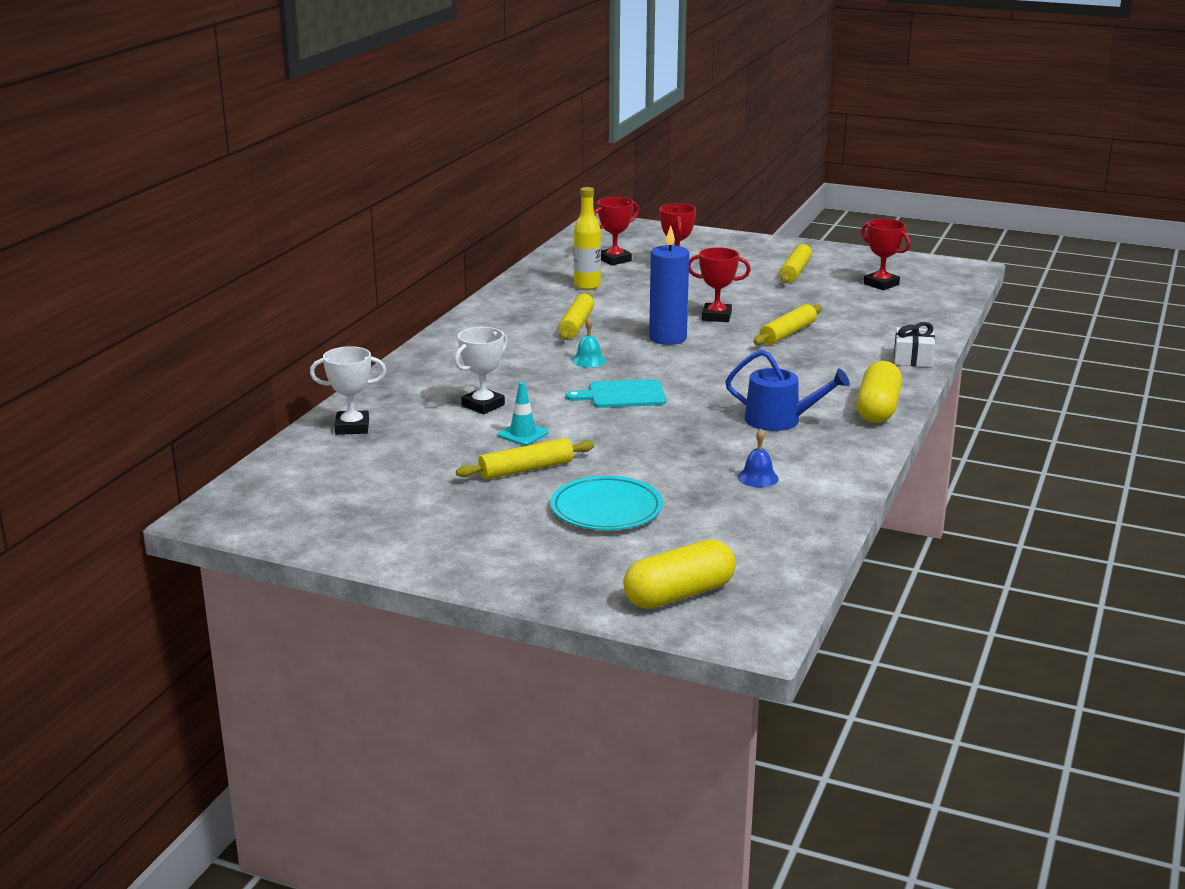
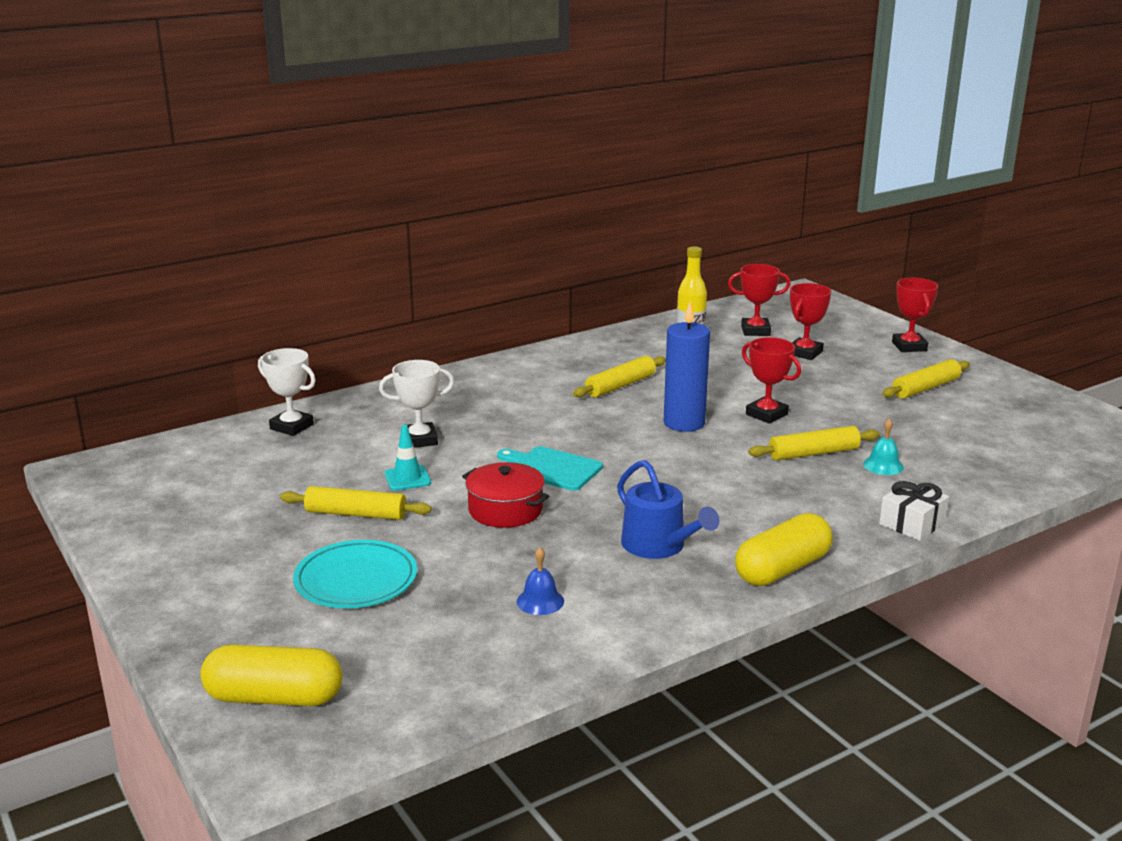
camera: 35 degrees right, 0 degrees up
(588, 360) = (576, 424): turquoise bell -> turquoise bell (883, 465)
(636, 431) = (505, 510): none -> red pot
(881, 284) = (1004, 427): red trophy -> red trophy (909, 346)

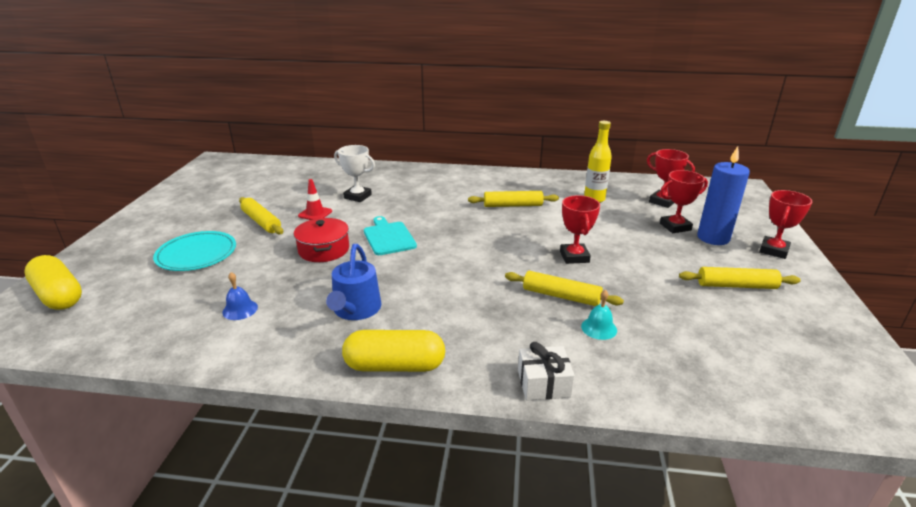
camera: 40 degrees right, 5 degrees up
(291, 427) = (319, 170): white trophy -> none
(407, 478) = (315, 213): turquoise traffic cone -> red traffic cone
(684, 423) = (510, 241): blue candle -> blue candle (713, 238)

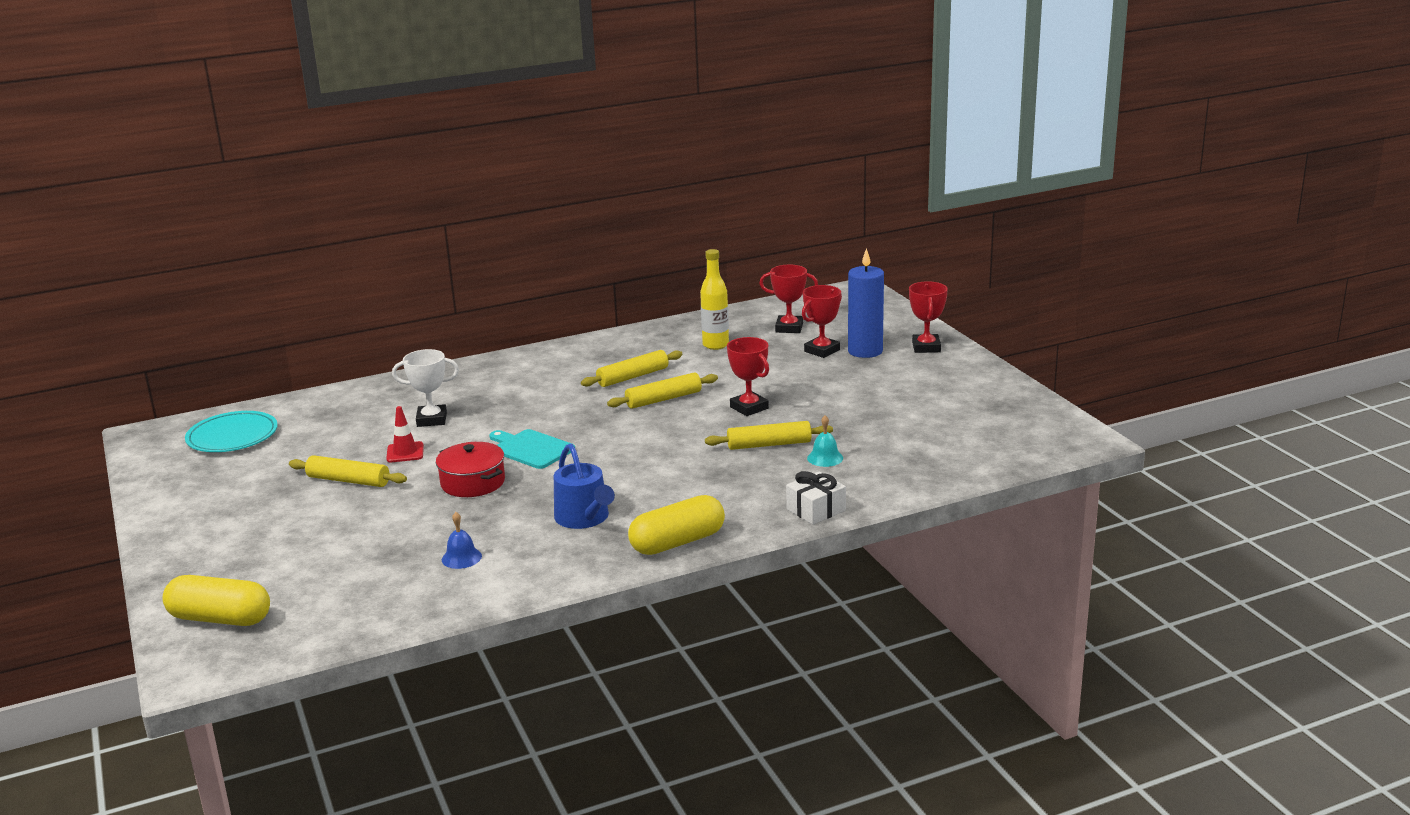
camera: 30 degrees left, 5 degrees down
(197, 254) = (323, 534): turquoise plate -> turquoise plate (232, 437)
(736, 285) = (913, 388): yellow rolling pin -> yellow rolling pin (663, 399)

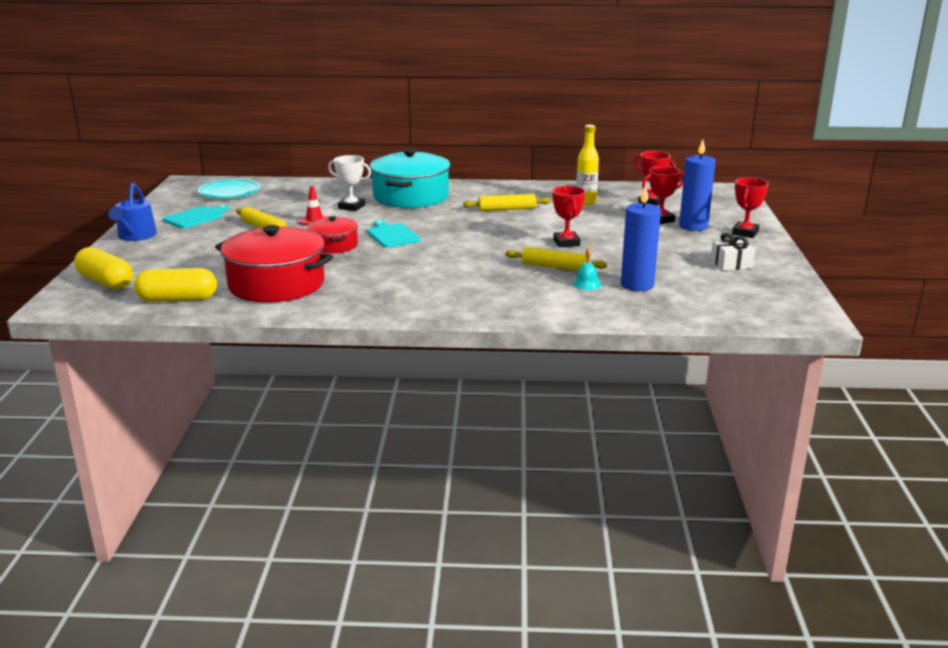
camera: 25 degrees right, 0 degrees up
(230, 487) = (196, 217): none -> turquoise cutting board
(461, 558) = (276, 284): blue bell -> red pot
(493, 386) = (411, 197): none -> turquoise pot
(584, 518) = (378, 281): blue watering can -> blue watering can (135, 236)
(663, 399) = (512, 226): yellow rolling pin -> none
(677, 542) = (422, 309): yellow capsule -> yellow capsule (178, 299)
(816, 510) = (542, 314): white gift -> white gift (731, 264)
(878, 445) = (637, 285): none -> blue candle

